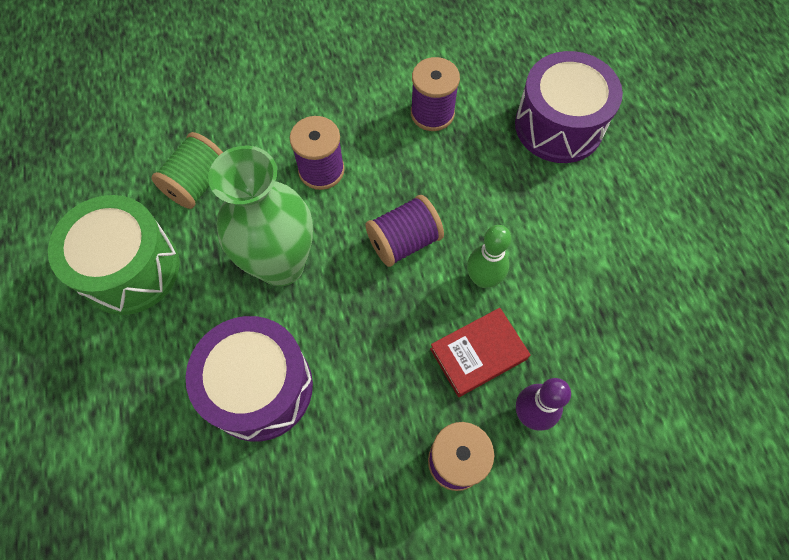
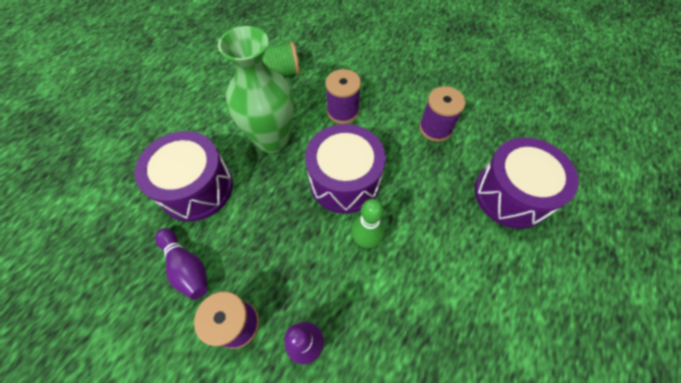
camera: 45 degrees right, 5 degrees down
(130, 269) = (210, 87): green drum -> none
(348, 466) = (187, 267): none -> purple bowling pin
(404, 241) = (344, 181): purple spool -> purple drum
(478, 354) = (316, 278): red book -> none

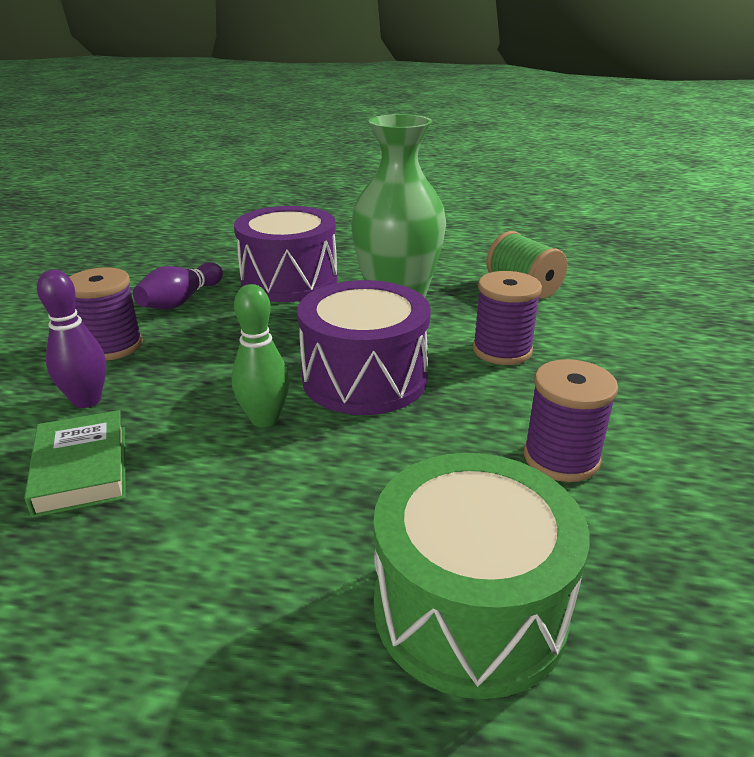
camera: 70 degrees right, 30 degrees down
(383, 347) = (82, 469): none -> green book
(511, 194) = (469, 608): purple drum -> green drum

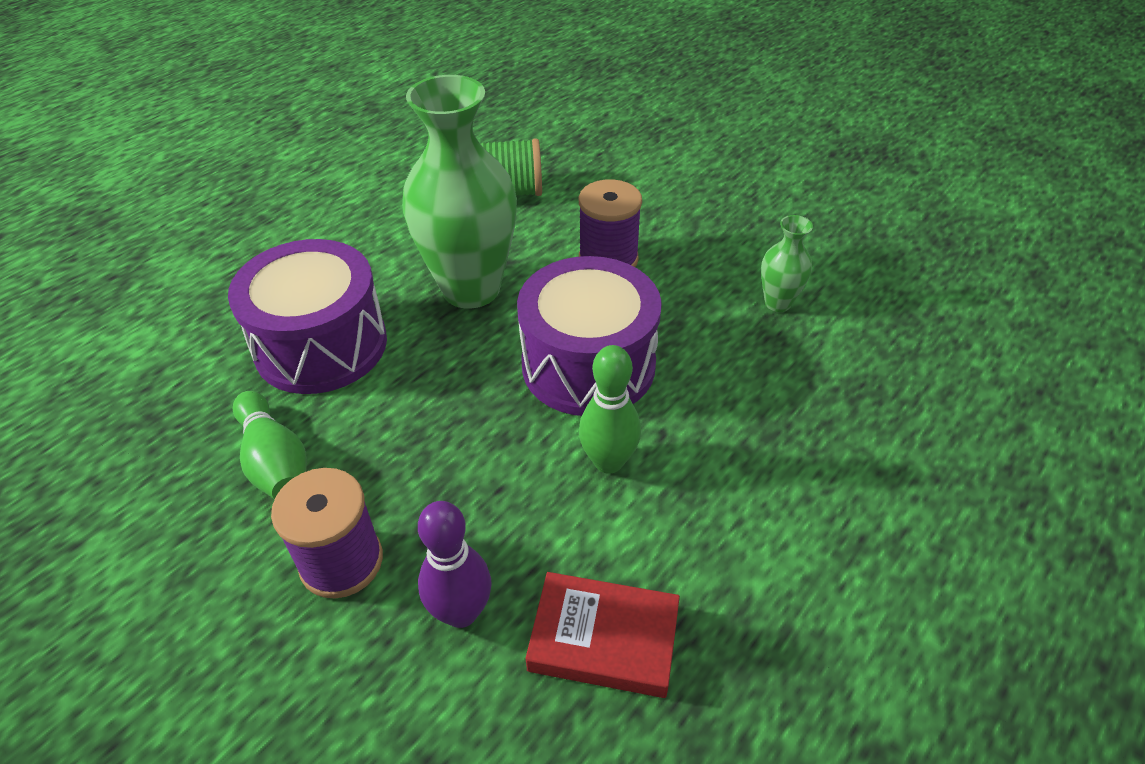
camera: 60 degrees left, 15 degrees up
(82, 469) = (604, 639): green book -> red book
(181, 301) = (275, 462): purple bowling pin -> green bowling pin
(469, 608) = (908, 424): green drum -> none
(561, 458) = (777, 303): purple spool -> green vase

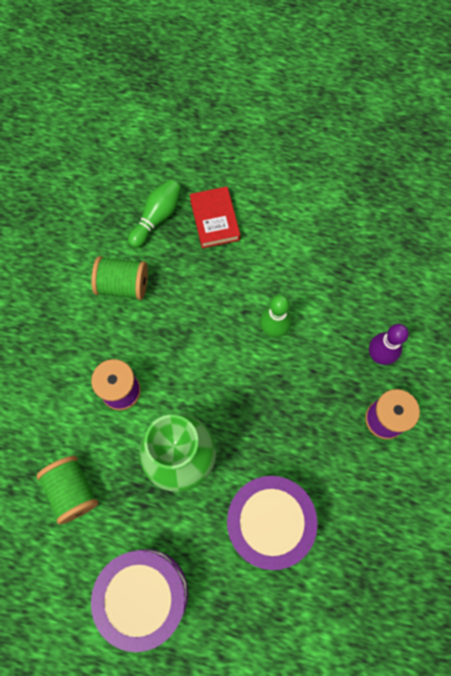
camera: 115 degrees left, 25 degrees up
(275, 462) = (353, 489): green bowling pin -> green bowling pin (157, 217)
(588, 365) = (215, 365): purple drum -> purple drum (145, 594)
(604, 639) = (360, 296): red book -> red book (214, 220)
(777, 303) = (123, 285): green vase -> green spool

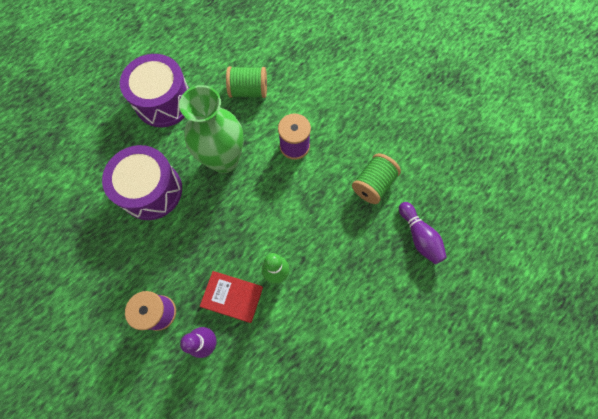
camera: 120 degrees right, 0 degrees up
(157, 217) = (419, 237): green bowling pin -> purple bowling pin
(214, 220) = (395, 281): red book -> red book (232, 297)

